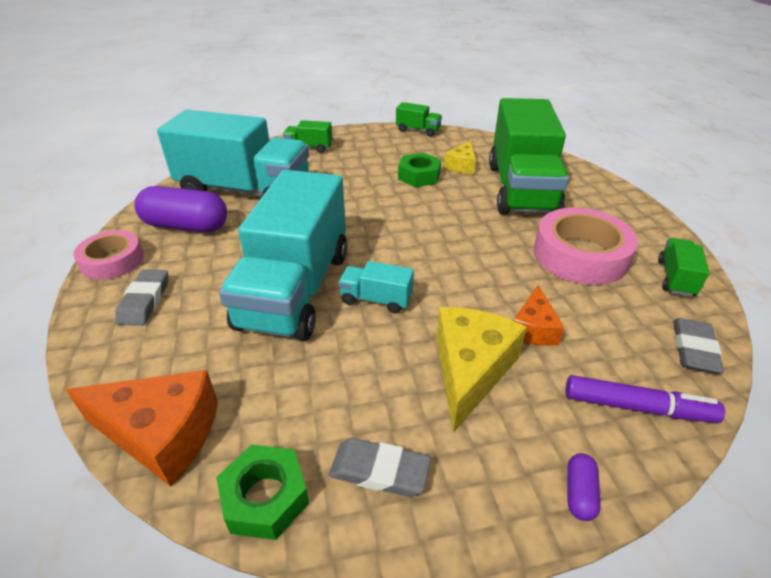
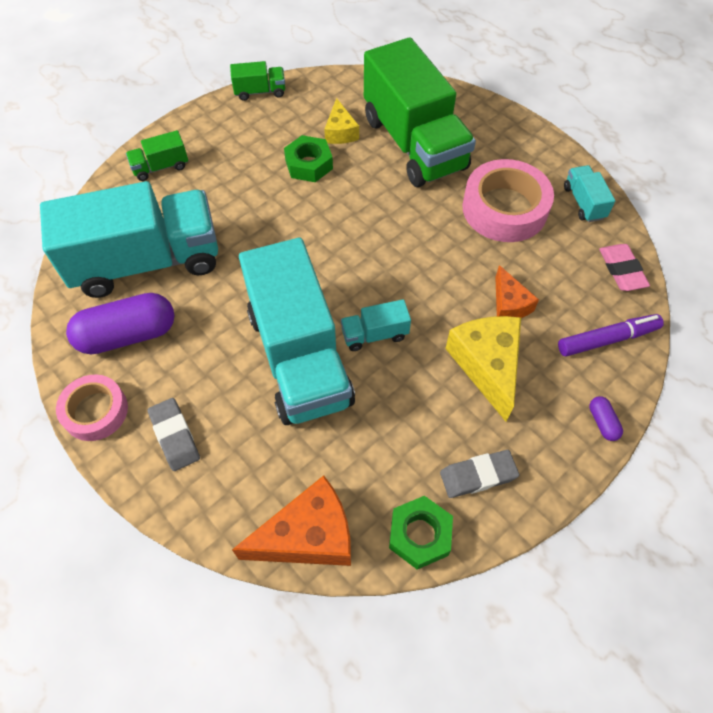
camera: 30 degrees left, 20 degrees up
(675, 278) = (583, 202): green truck -> turquoise truck
(694, 349) = (622, 270): grey eraser -> pink eraser

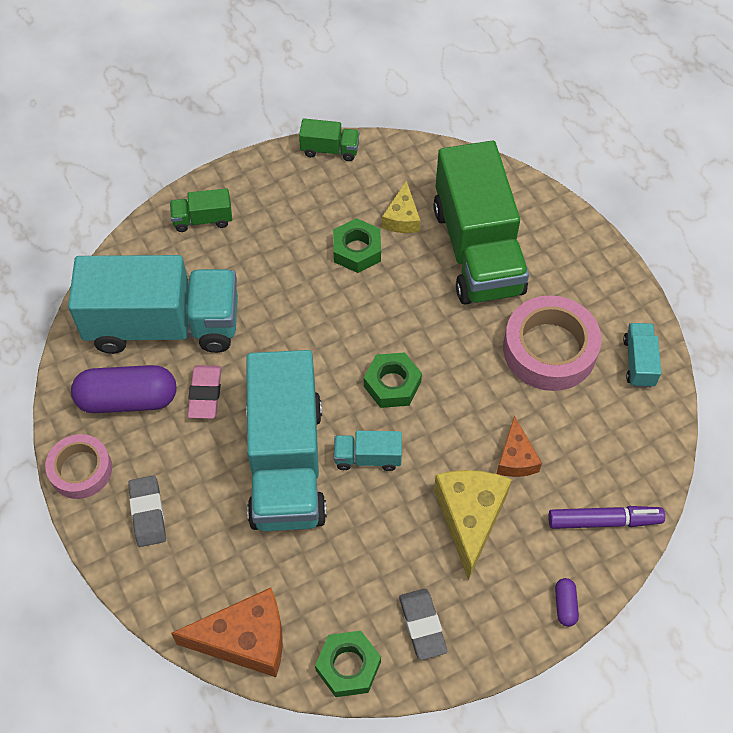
camera: 15 degrees right, 0 degrees up
(376, 266) = (392, 384): none -> green nut
(478, 475) = (422, 625): grey eraser -> grey eraser turned 75 degrees clockwise
(622, 270) = (650, 449): pink eraser -> pink eraser (205, 394)

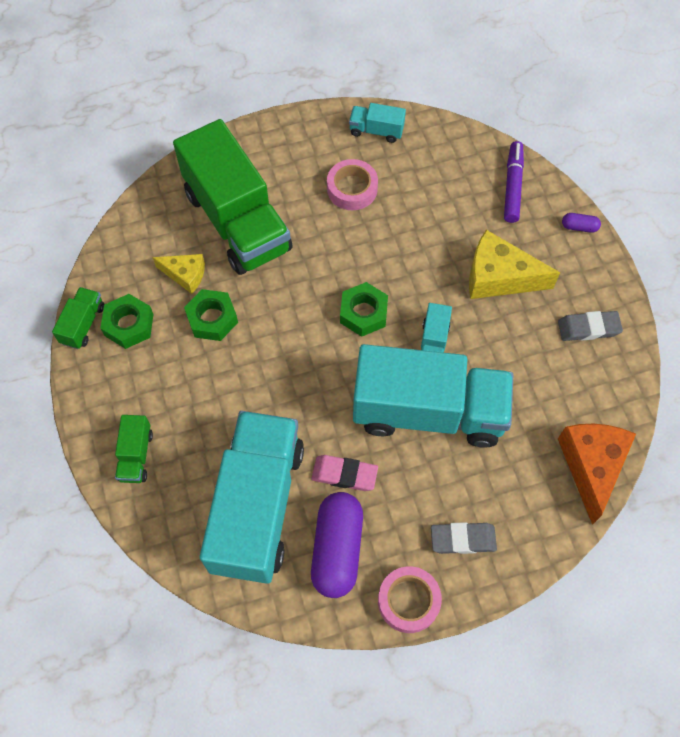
camera: 80 degrees left, 5 degrees up
(348, 666) = (619, 388): green nut -> green nut (129, 325)
(477, 250) = (237, 221): green truck -> green truck turned 60 degrees clockwise
(515, 458) = (449, 234): orange cheese -> none
(549, 349) = (352, 189): pink tape -> pink tape, size x0.63

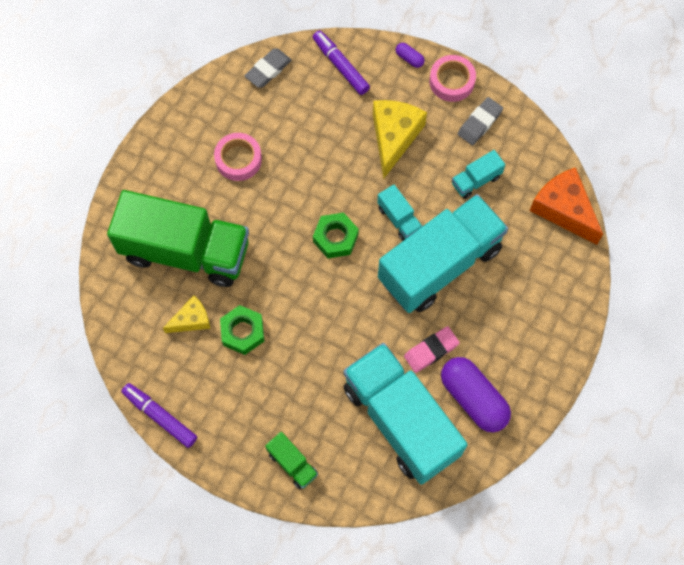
camera: 45 degrees left, 5 degrees up
(83, 324) = (160, 416): green truck -> purple marker
(129, 325) = (192, 388): green nut -> none
(376, 131) = (210, 103): turquoise truck -> turquoise truck (476, 180)
(408, 601) = (543, 388): pink tape -> pink tape (451, 81)
(463, 539) = (536, 322): grey eraser -> grey eraser (268, 70)
(499, 277) = (394, 137): yellow cheese -> yellow cheese turned 135 degrees clockwise
(579, 227) = (409, 59): purple capsule -> purple capsule turned 75 degrees clockwise

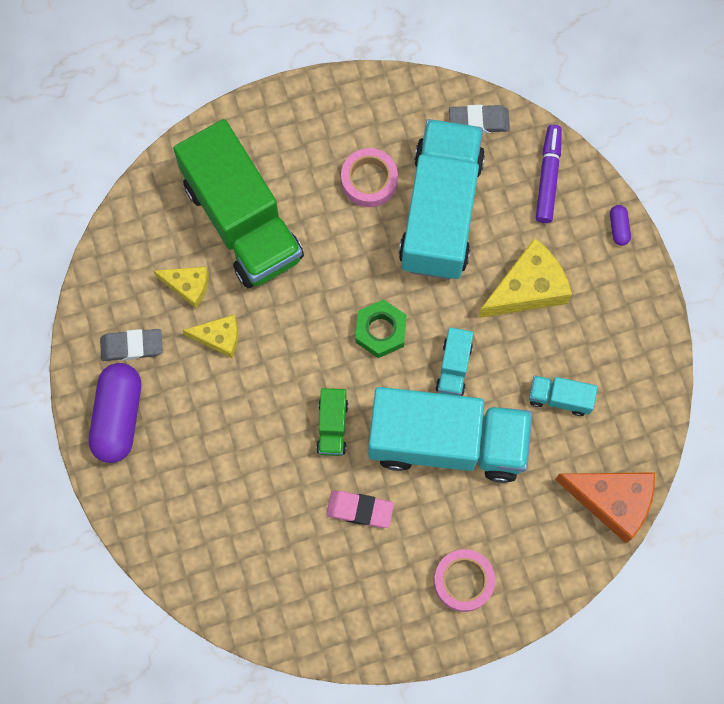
camera: 45 degrees right, 5 degrees up
(160, 416) = (82, 344): purple marker -> none
(243, 332) = (219, 338): green nut -> yellow cheese
(292, 464) = (146, 490): green truck -> green truck (332, 426)
(401, 420) = (272, 543): turquoise truck -> turquoise truck (441, 212)
(451, 81) = (635, 285): pink tape -> pink tape (463, 581)
(473, 398) = (352, 587): purple capsule -> purple capsule (118, 417)
(479, 123) = (620, 348): grey eraser -> grey eraser (132, 346)
(563, 209) = (612, 501): orange cheese -> orange cheese turned 105 degrees clockwise

